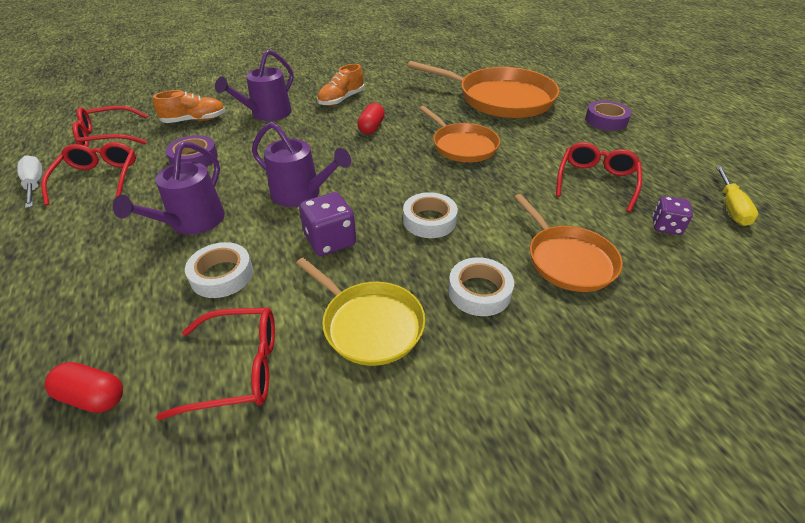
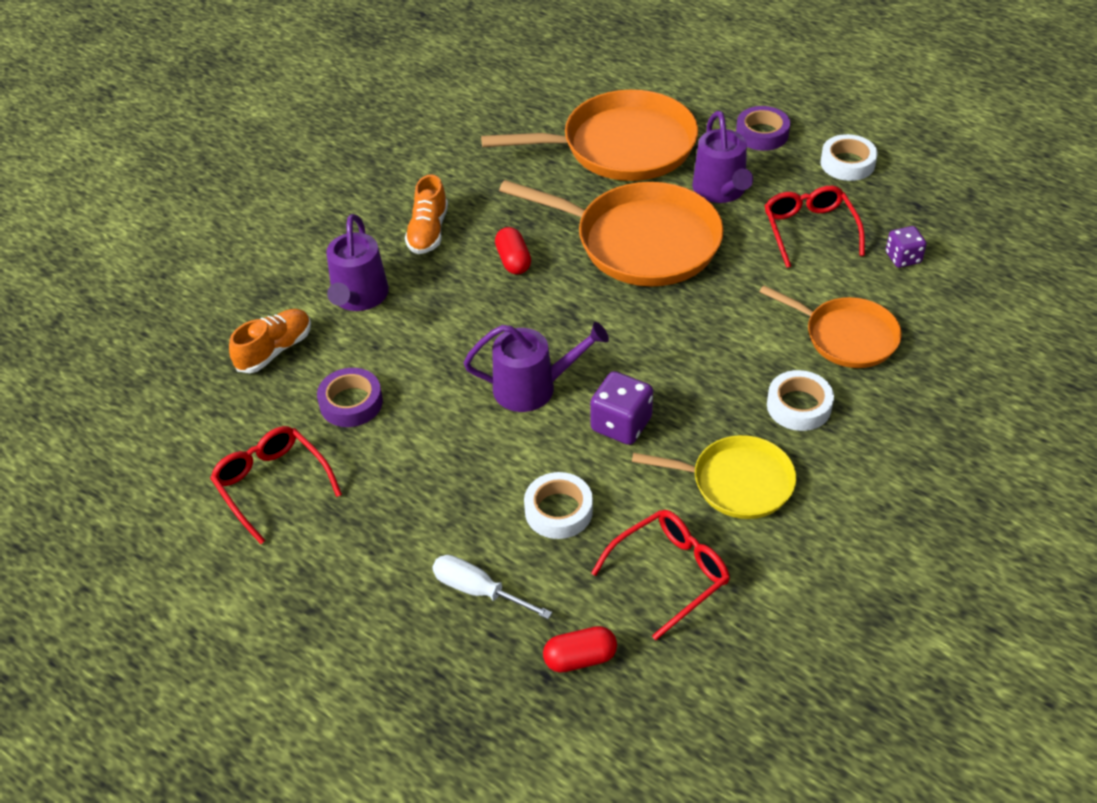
camera: 30 degrees left, 5 degrees up
(35, 185) = (203, 530): white screwdriver -> white screwdriver (478, 590)
(108, 137) = (192, 427): red glasses -> none
(192, 222) = (457, 476): purple watering can -> purple watering can (721, 191)
(429, 220) = (692, 355): white tape -> white tape (847, 163)
(462, 146) = (641, 242): orange pan -> orange pan, size x1.68
(730, 207) = (943, 208): yellow screwdriver -> none

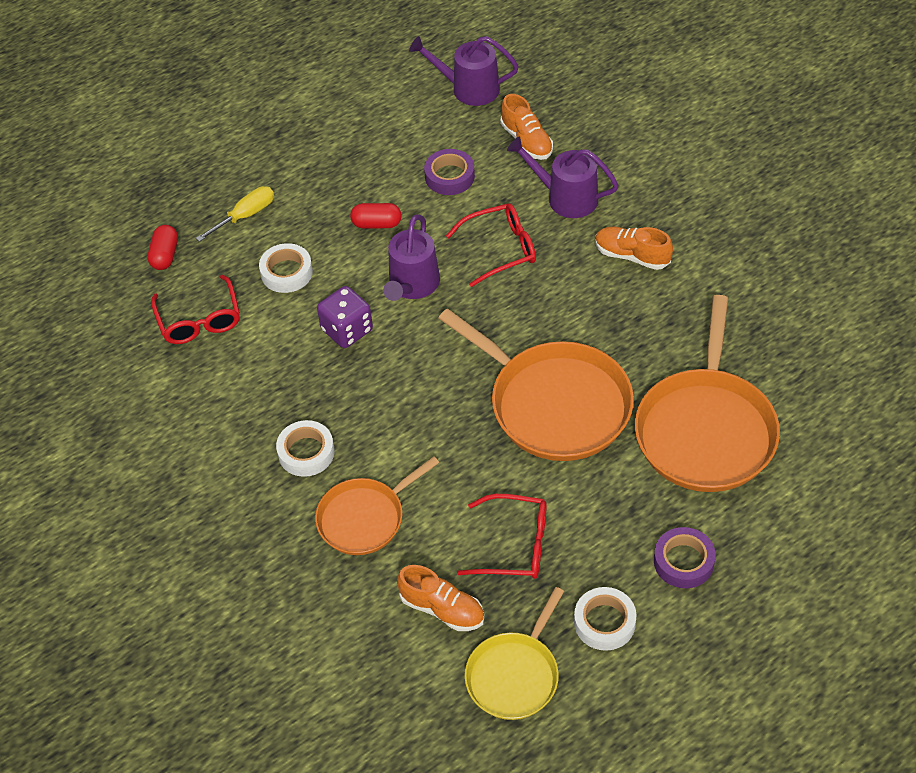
camera: 110 degrees right, 5 degrees up
(272, 484) = (392, 125): red glasses -> red glasses (500, 249)
(478, 590) = (245, 216): white screwdriver -> yellow screwdriver
(513, 261) = (568, 306): red capsule -> red capsule (377, 224)
(641, 242) = (554, 404): orange pan -> orange pan turned 90 degrees counterclockwise
(721, 191) = (603, 492): purple watering can -> purple watering can (469, 88)
(737, 482) = (254, 384): yellow pan -> yellow pan (514, 675)
(903, 258) = (442, 609): purple dice -> orange shoe

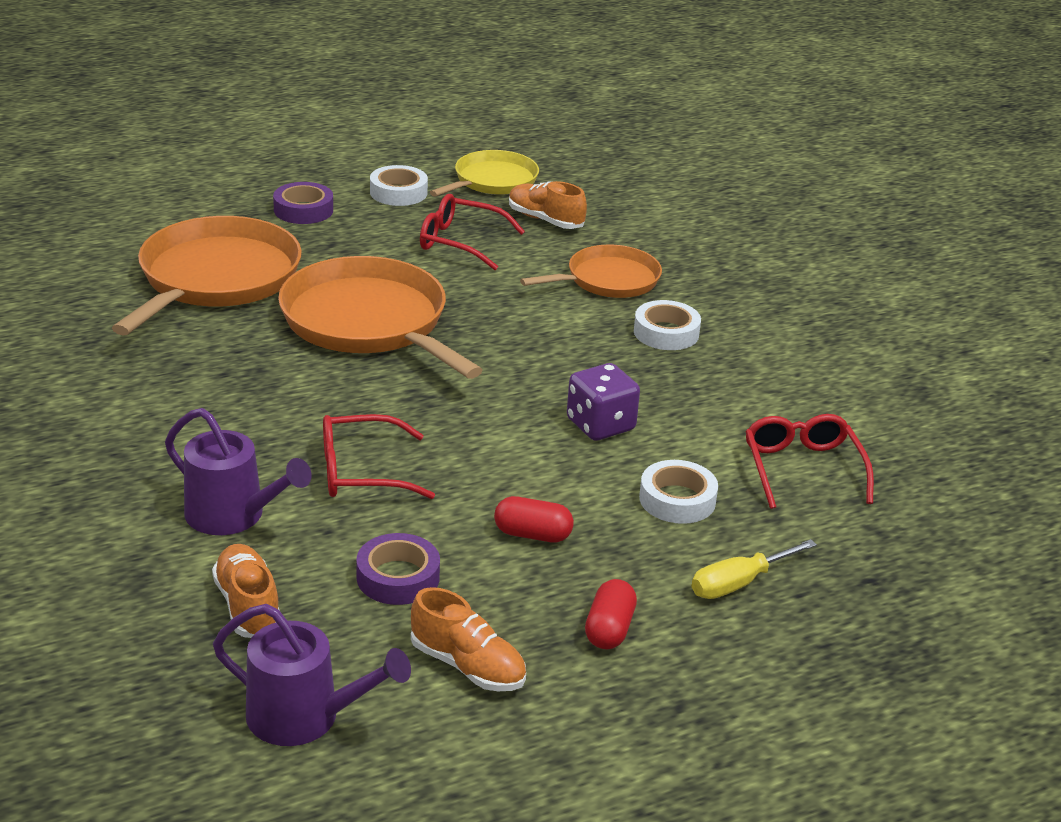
camera: 175 degrees left, 20 degrees down
(165, 255) = (863, 553): red capsule -> red capsule (609, 629)
(412, 285) = (500, 455): purple watering can -> none
(632, 256) = (186, 433): orange shoe -> orange shoe (468, 666)

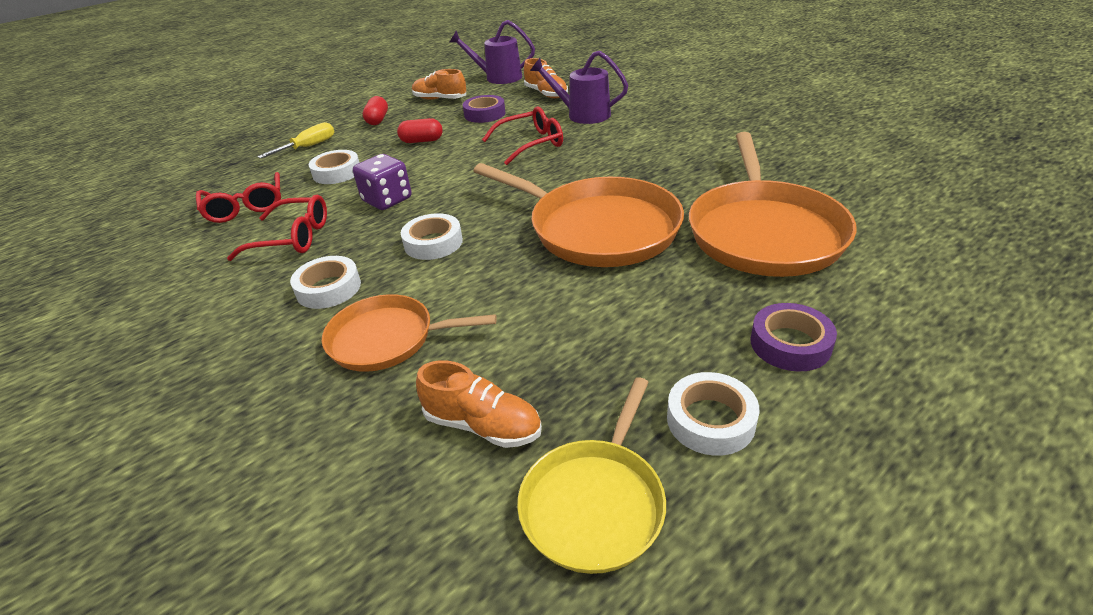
camera: 170 degrees right, 5 degrees up
(461, 242) = (572, 348): red glasses -> red glasses (292, 238)
(551, 352) = (433, 243): none -> white tape
(608, 280) = (387, 339): orange pan -> orange pan turned 45 degrees clockwise

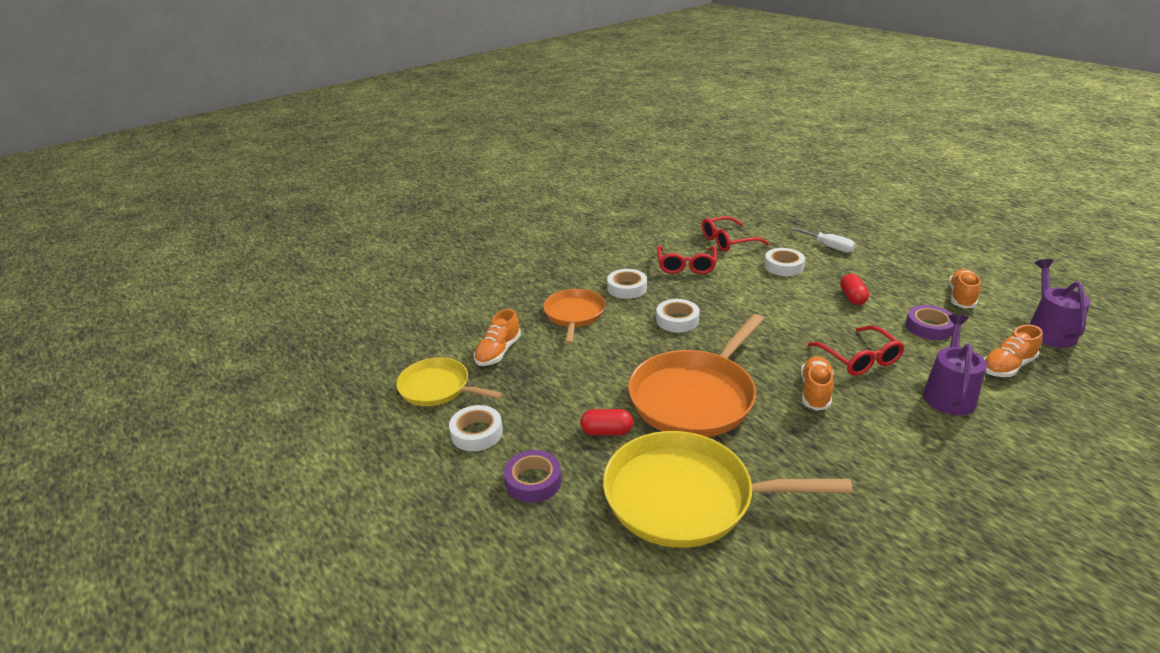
camera: 90 degrees right, 5 degrees down
(308, 147) = (828, 246): yellow screwdriver -> white screwdriver
(377, 120) = (894, 269): red capsule -> red capsule (606, 431)
(387, 200) = (739, 294): purple dice -> none
(584, 165) = (815, 392): none -> orange shoe
(764, 232) = (686, 497): orange pan -> yellow pan

